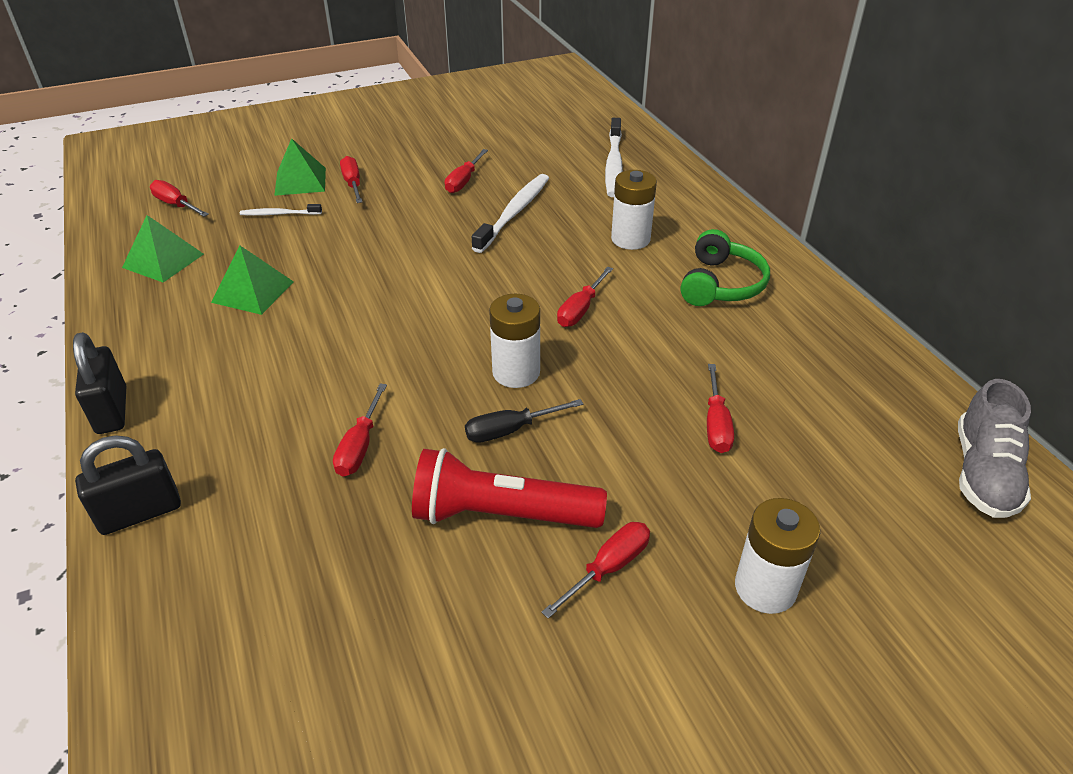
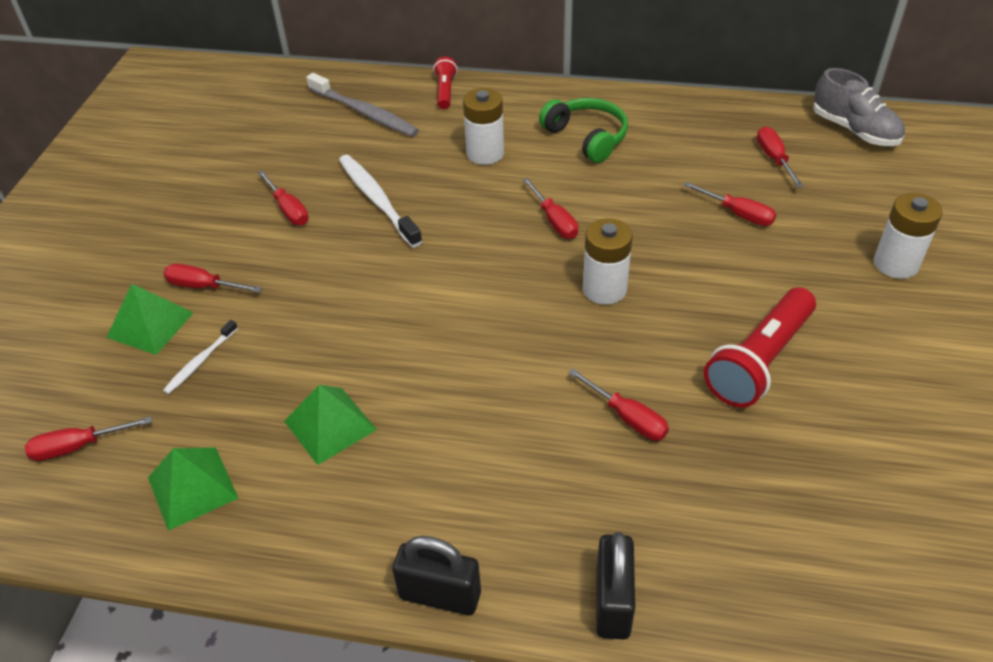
camera: 55 degrees left, 5 degrees up
(510, 430) = (671, 320): black screwdriver -> none
(608, 568) = (841, 327): red screwdriver -> red screwdriver (774, 159)
(613, 165) = (365, 113): white toothbrush -> grey toothbrush
(689, 188) = (445, 91): none -> red flashlight

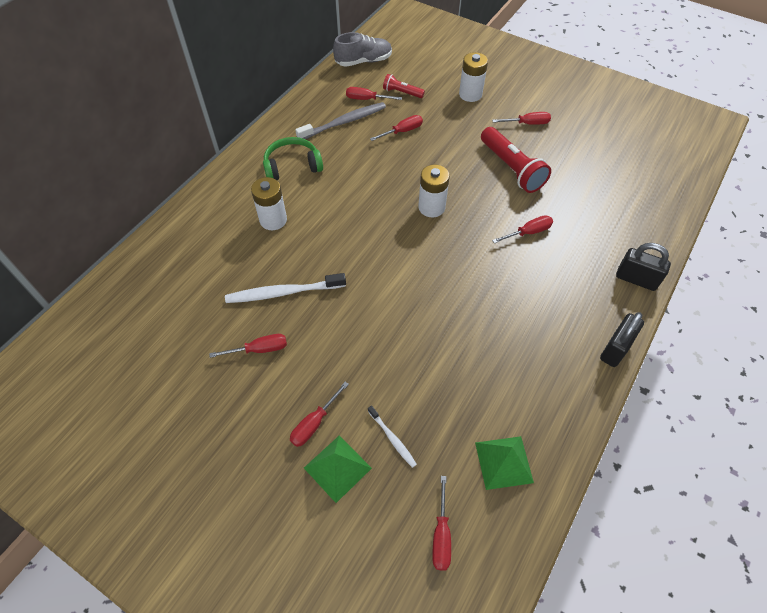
camera: 70 degrees left, 10 degrees up
(330, 425) = (481, 372): green pyramid -> none
(365, 113) = (175, 273): grey toothbrush -> grey toothbrush (344, 122)
(445, 91) = (186, 219): red flashlight -> red flashlight (402, 93)
(554, 221) = (361, 208): red screwdriver -> red screwdriver (527, 123)

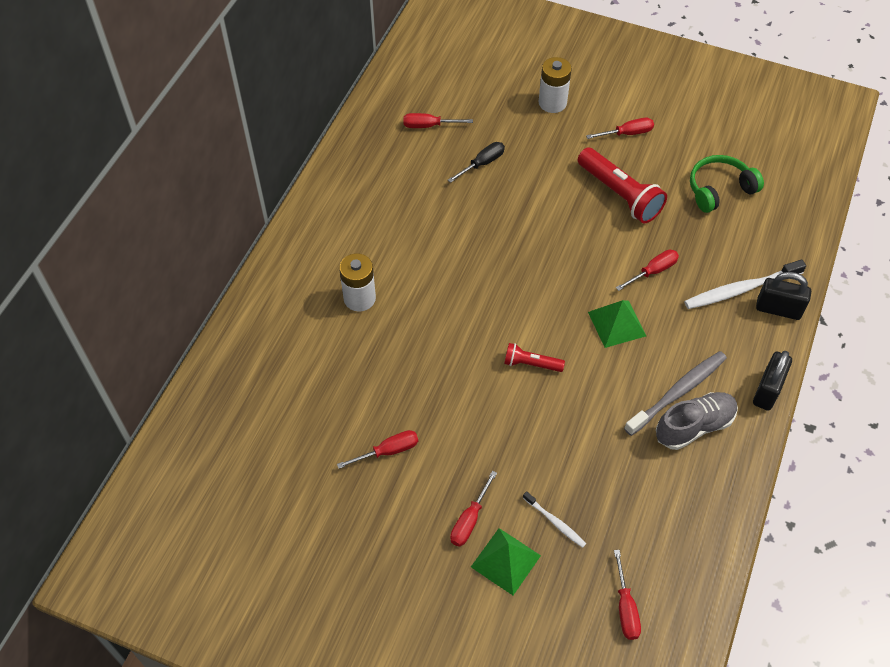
camera: 10 degrees left, 0 degrees up
(283, 292) = (396, 383): white toothbrush -> white toothbrush (740, 289)
(292, 166) = (363, 227): green headphones -> green headphones (719, 189)
(344, 122) = (409, 160): grey toothbrush -> grey toothbrush (678, 392)
(363, 61) = (412, 73): grey shoe -> grey shoe (694, 426)
(402, 93) = (469, 111): red flashlight -> red flashlight (531, 364)
(402, 131) = (482, 163): red screwdriver -> black screwdriver
(431, 207) = (538, 256): white battery -> none
(504, 462) = (673, 527): green pyramid -> green pyramid (617, 324)

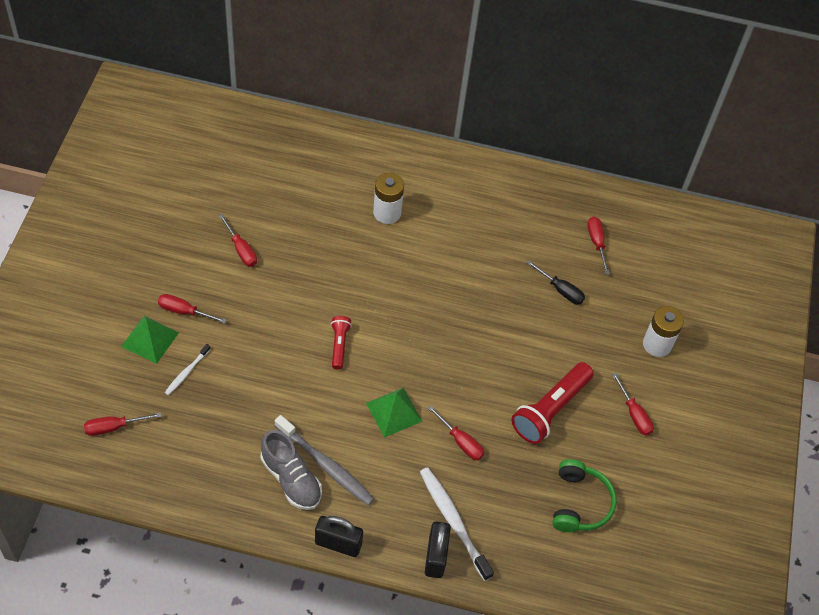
camera: 75 degrees right, 0 degrees up
(719, 189) = (579, 503): green headphones -> green headphones turned 45 degrees clockwise

